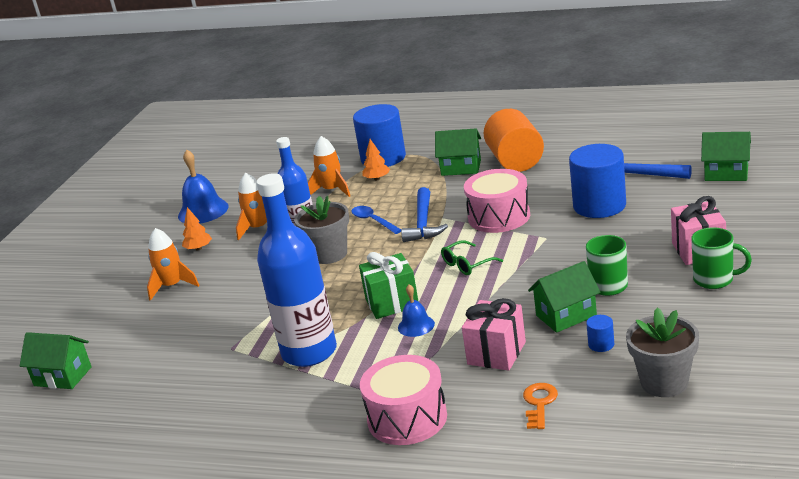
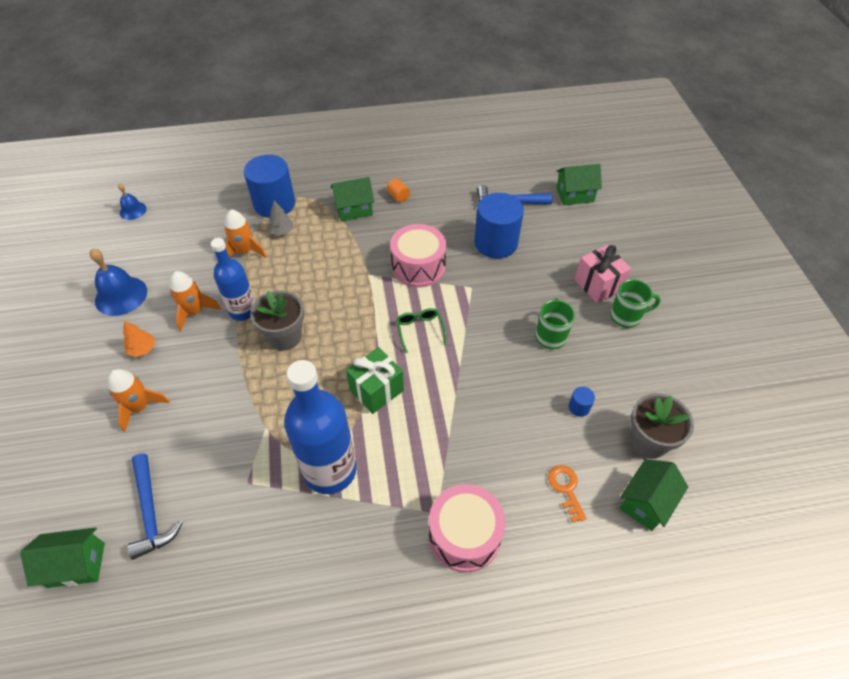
camera: 30 degrees left, 25 degrees up
(373, 221) = (305, 287): blue spoon -> none
(377, 179) = (282, 231): orange tree -> grey tree
(416, 325) = (413, 415): blue bell -> blue bell (133, 210)
(423, 223) = (354, 283): blue hammer -> blue hammer (151, 511)
(467, 264) = (420, 330): green glasses -> green glasses turned 135 degrees clockwise
(496, 353) = (500, 435): pink gift -> none
(515, 161) = (398, 196): orange cylinder -> orange cylinder, size x0.41
(566, 315) = (534, 378): green house -> green house (646, 502)

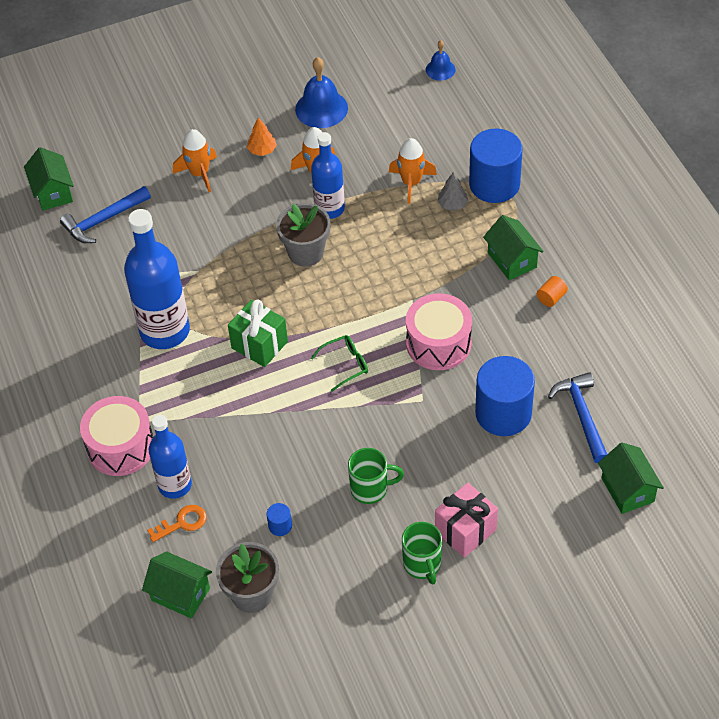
camera: 80 degrees right, 0 degrees up
(521, 489) = (175, 485): none -> blue bottle

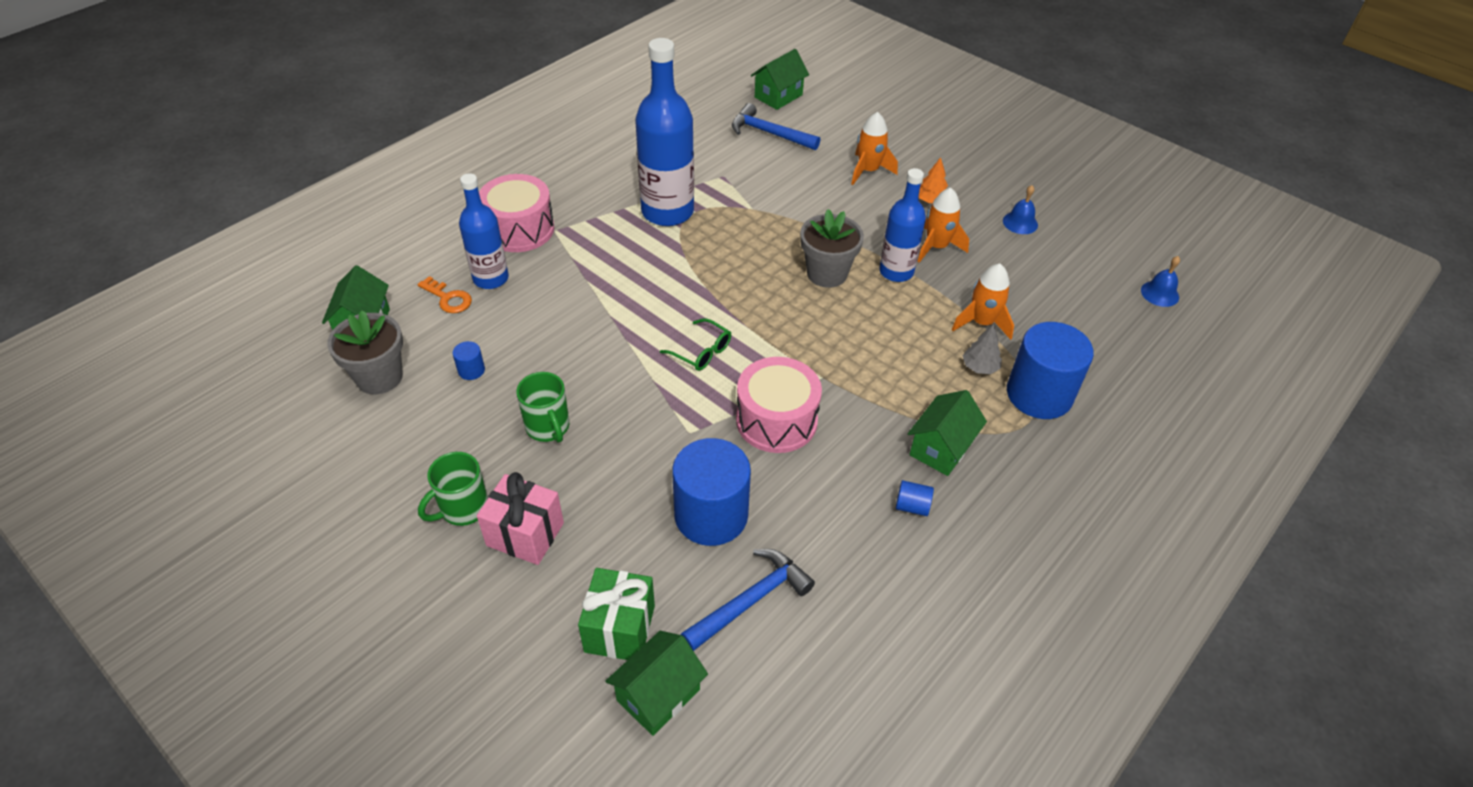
camera: 60 degrees right, 5 degrees down
(259, 345) = (689, 279): green gift -> green gift (619, 628)
(321, 108) = (1020, 222): blue bell -> blue bell, size x0.57
(551, 298) = (912, 506): orange cylinder -> blue cylinder

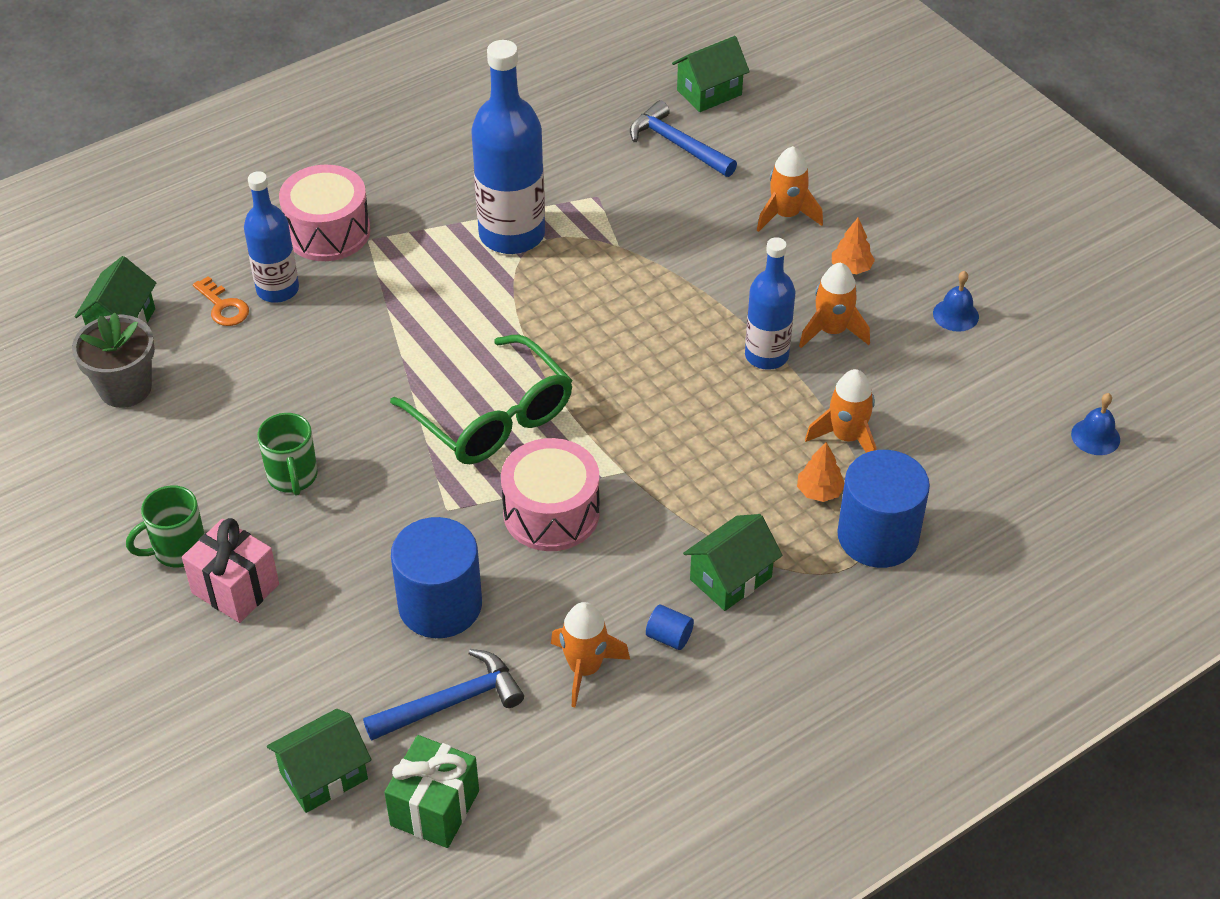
camera: 15 degrees right, 0 degrees up
(471, 370) = (227, 397): blue cylinder -> none
(619, 628) = (305, 703): green gift -> green gift (434, 808)
(702, 352) = (493, 418): green glasses -> green glasses, size x2.10
(827, 273) = (679, 344): grey flower pot -> none
(853, 547) = (585, 668): none -> orange rocket
(979, 367) = (819, 491): grey tree -> orange tree

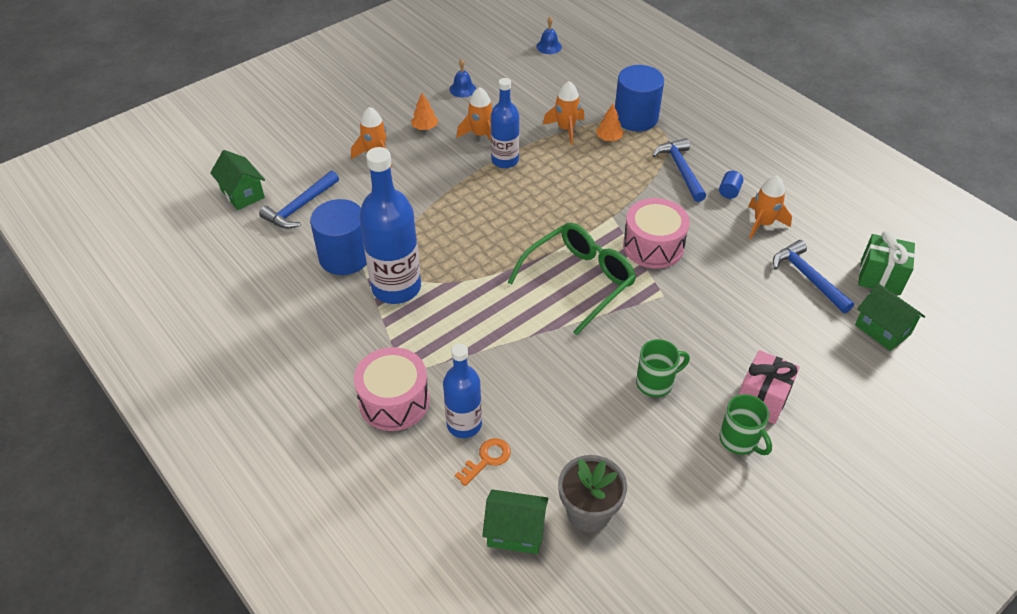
camera: 95 degrees left, 0 degrees up
(440, 605) = (740, 290): blue cylinder -> blue cylinder (344, 257)
(730, 578) = (681, 170): green house -> blue hammer

